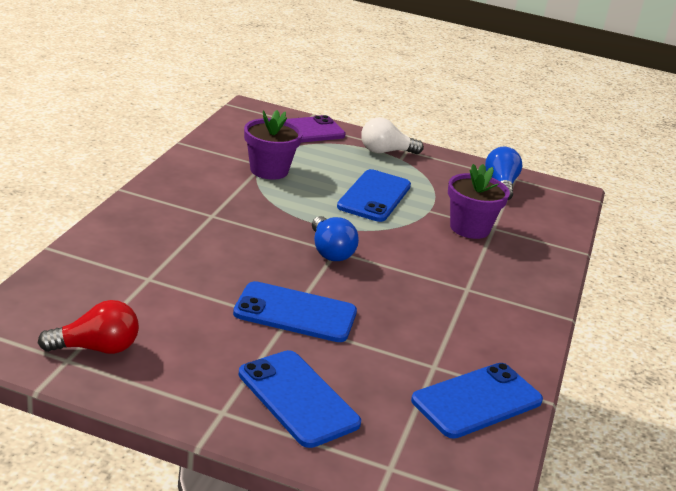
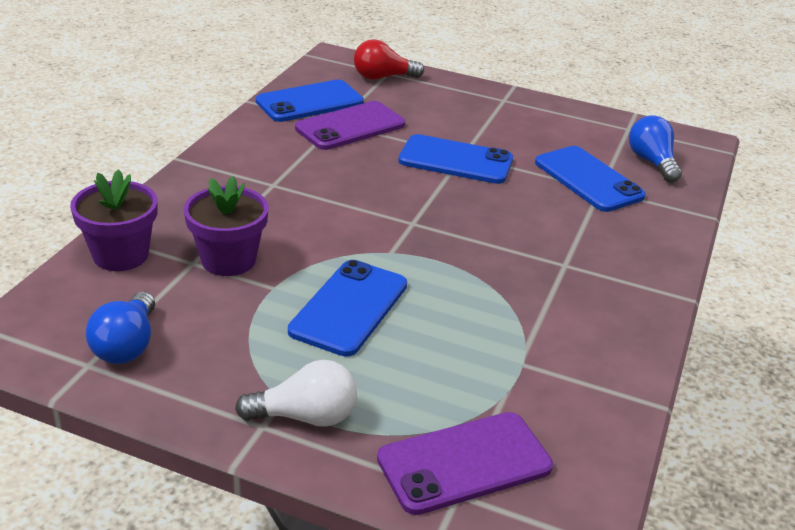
camera: 175 degrees left, 5 degrees up
(96, 348) = (612, 135): red light bulb -> red light bulb (382, 77)
(269, 170) = (507, 350): purple flower pot -> purple flower pot (120, 255)
(298, 398) = (450, 105): blue phone -> blue phone (588, 179)
(330, 251) = (419, 221): blue light bulb -> blue light bulb (652, 162)
(416, 360) = (350, 126): none -> purple phone

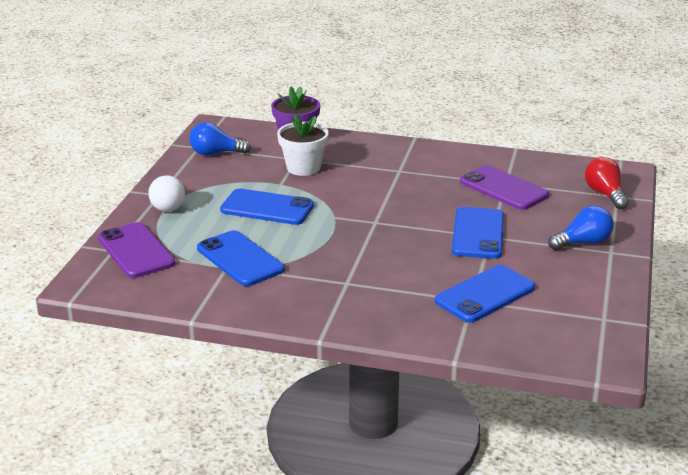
camera: 85 degrees right, 5 degrees down
(228, 260) = (303, 168): purple flower pot -> white flower pot
(310, 102) = (532, 170): blue phone -> blue phone (240, 259)
(652, 162) = (540, 329): blue light bulb -> blue light bulb (583, 243)

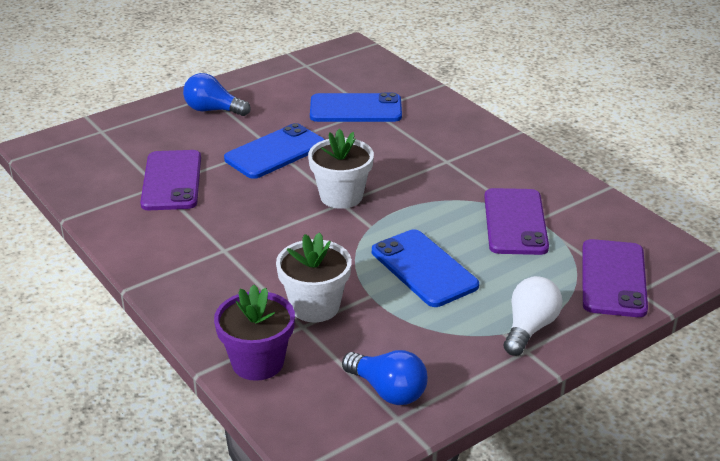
camera: 140 degrees left, 5 degrees up
(240, 259) = (515, 222): blue phone -> purple phone
(382, 225) = (341, 196): none -> white flower pot
(605, 194) = (106, 136): red light bulb -> none

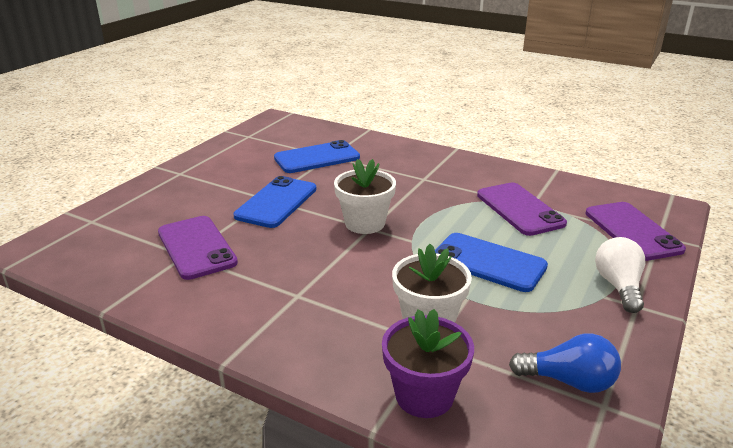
camera: 25 degrees left, 5 degrees down
(213, 110) = (192, 182): blue light bulb -> none

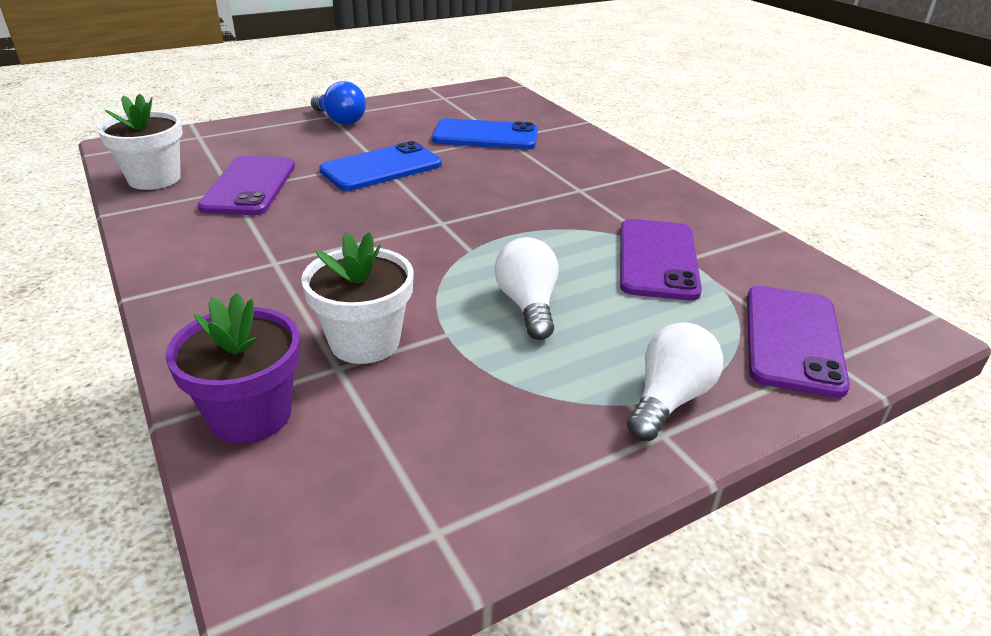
camera: 30 degrees right, 5 degrees up
(365, 223) = (443, 216): white flower pot -> white flower pot (154, 179)
(488, 262) = (528, 305): blue phone -> white light bulb
(569, 381) = (433, 480): blue light bulb -> blue light bulb (340, 120)

